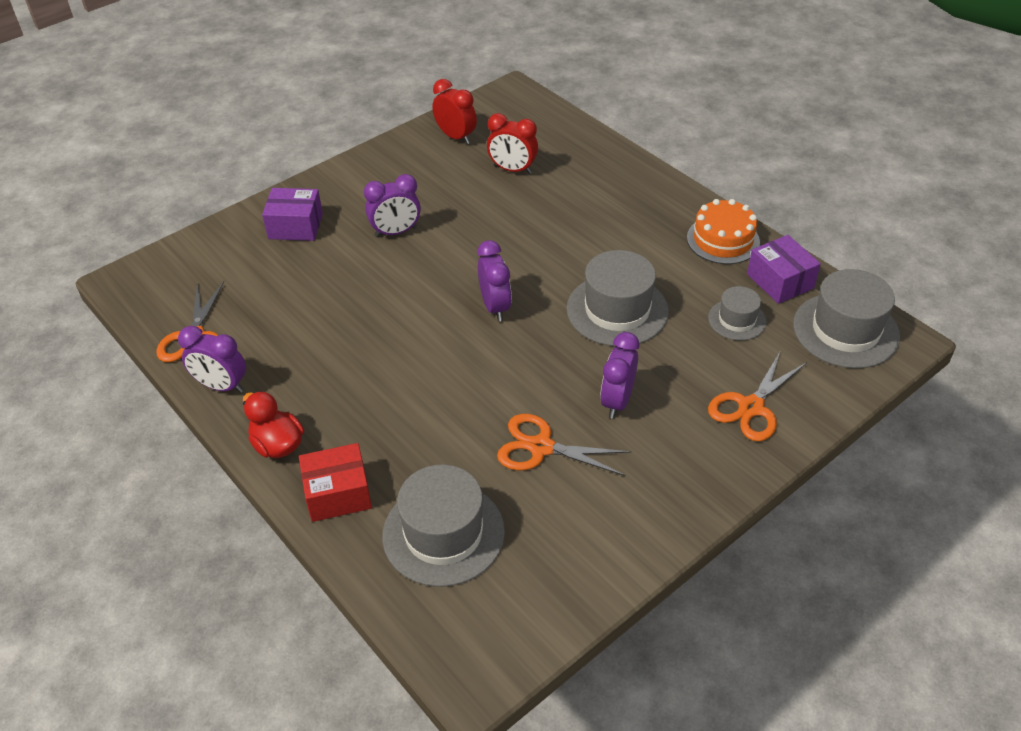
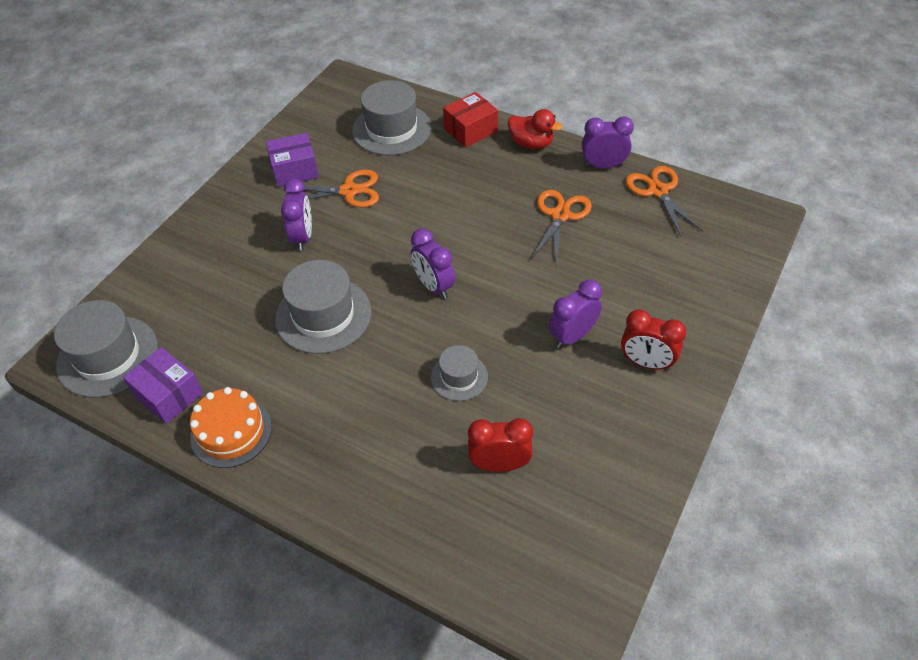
camera: 160 degrees right, 5 degrees up
(295, 226) = (673, 313): purple box -> purple box (295, 170)
(456, 137) = (598, 500): red clock -> red clock (646, 362)
(737, 320) = (210, 337): grey hat -> grey hat (459, 377)
(751, 407) = (195, 262): orange scissors -> orange scissors (560, 215)

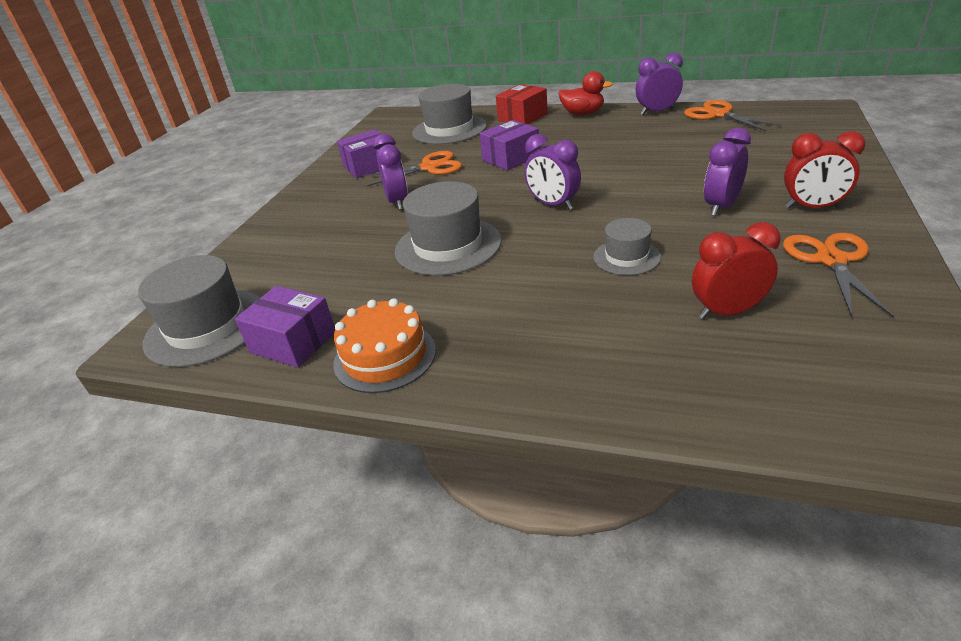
camera: 10 degrees left, 15 degrees down
(428, 200) = (511, 158): none -> purple box
(560, 215) = (642, 143): orange scissors -> orange scissors (831, 260)

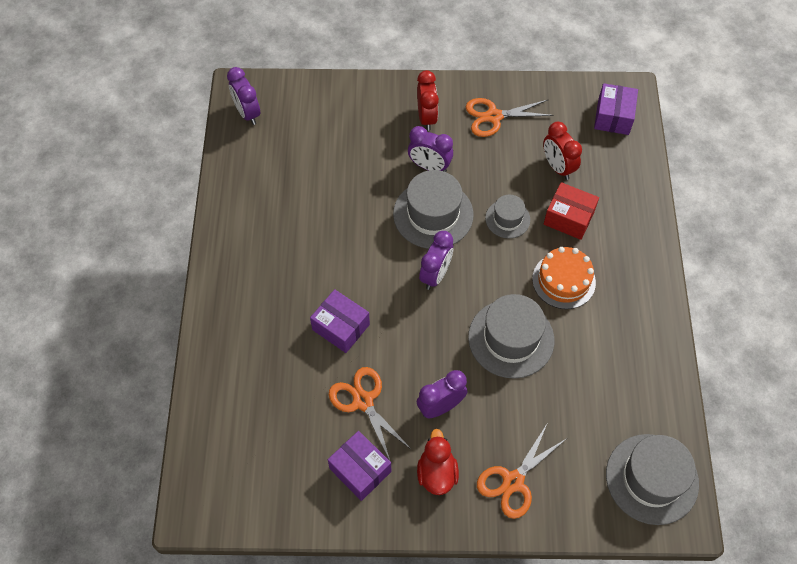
camera: 110 degrees left, 25 degrees up
(293, 342) = (649, 403): purple box -> purple box (613, 117)
(385, 356) = (646, 338): orange cake -> orange cake (563, 280)
(449, 129) = (256, 412): grey hat -> grey hat (433, 214)
(522, 117) = (225, 338): red box -> red box (569, 218)
(583, 113) = (222, 278): red duck -> red duck (436, 473)
(657, 112) = (228, 212): purple clock -> purple clock (247, 113)
(718, 115) = (242, 163): orange scissors -> orange scissors (513, 481)

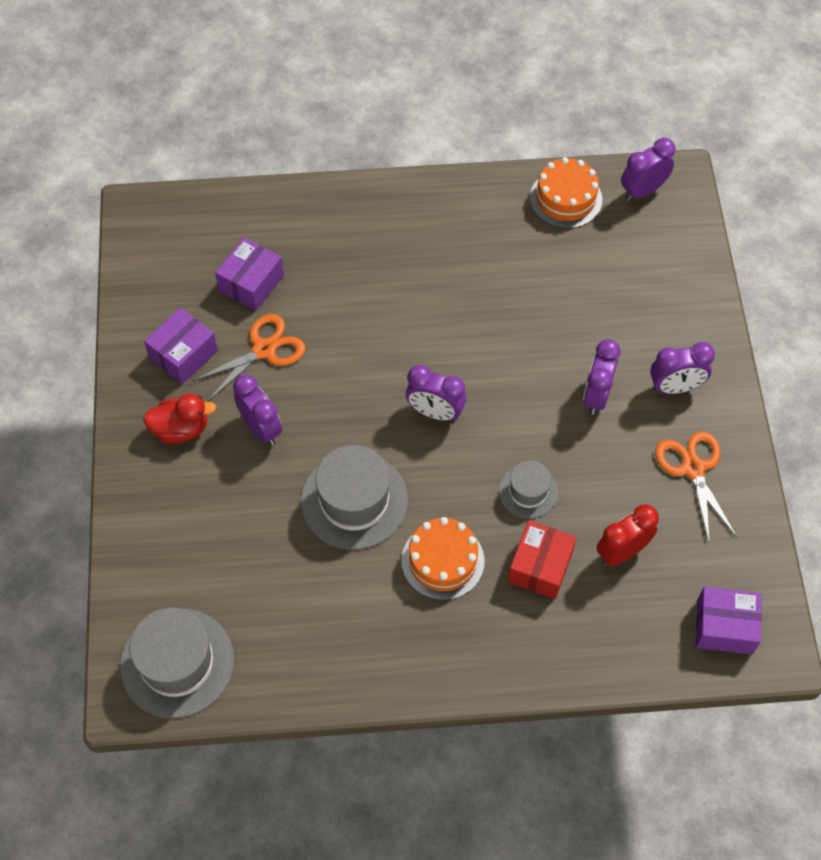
camera: 85 degrees right, 0 degrees up
(245, 164) = (566, 198): none -> orange cake
(341, 327) = (355, 319): purple box -> purple box (251, 283)
(426, 117) = (675, 387): red clock -> purple clock
(433, 214) = (523, 404): grey hat -> none
(513, 481) = (172, 508): orange scissors -> none

